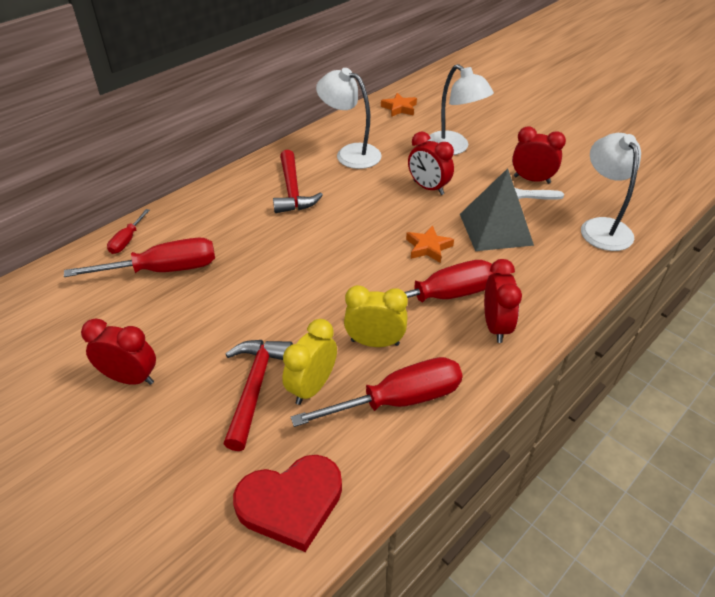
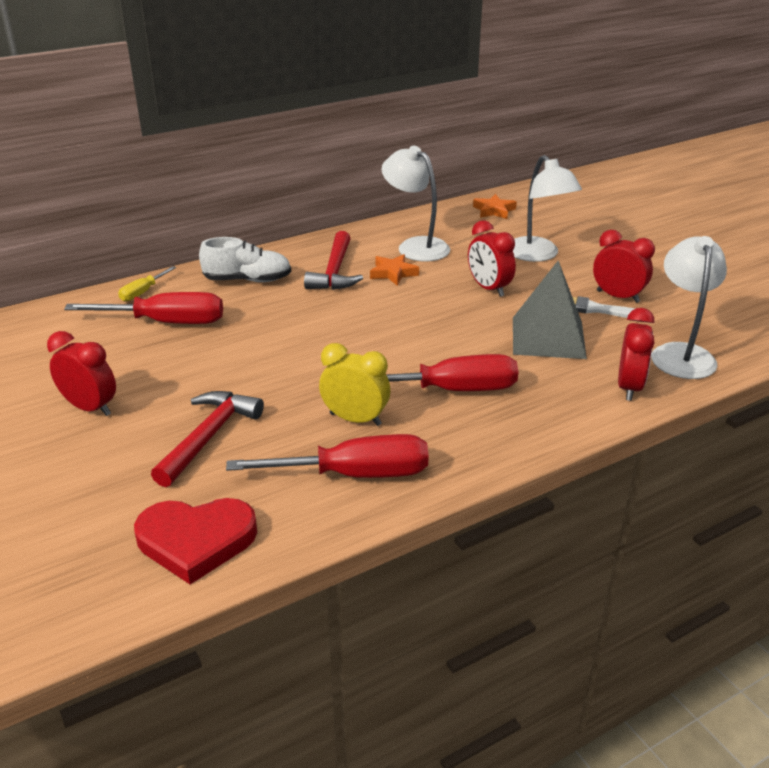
camera: 15 degrees right, 10 degrees down
(127, 240) = (143, 292): red screwdriver -> yellow screwdriver
(219, 211) = (247, 280): none -> white shoe
(312, 387) = (268, 447): yellow clock -> none
(428, 247) = (460, 343): orange star -> orange star (393, 273)
(495, 326) = (500, 427): red clock -> red clock (629, 387)

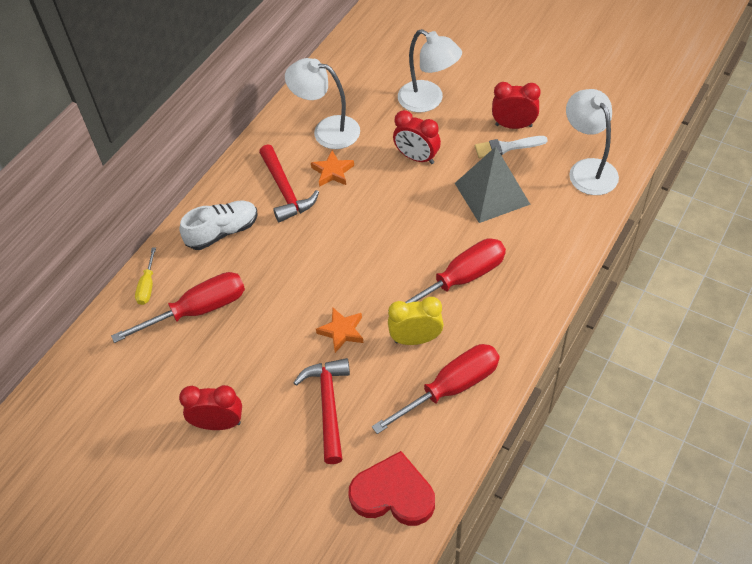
camera: 25 degrees left, 20 degrees up
(196, 541) = (393, 494): red heart -> red heart turned 135 degrees counterclockwise
(494, 210) = (359, 57): orange star -> orange star (342, 331)
(629, 387) = (573, 220): red clock -> none

